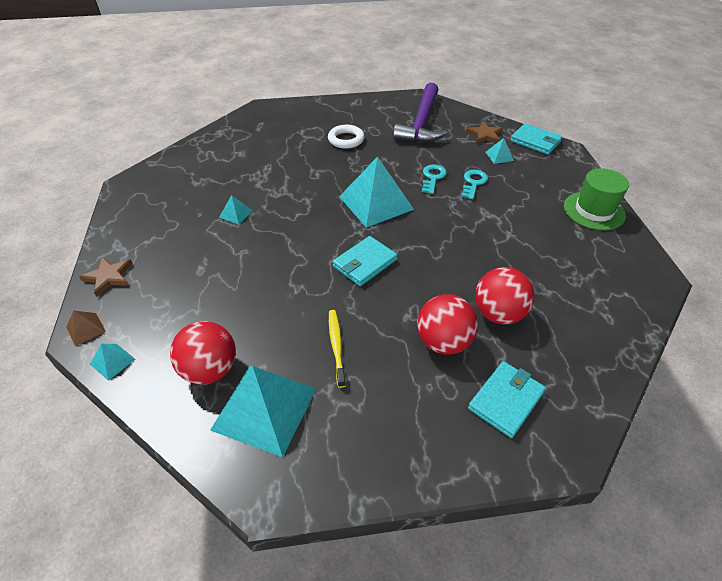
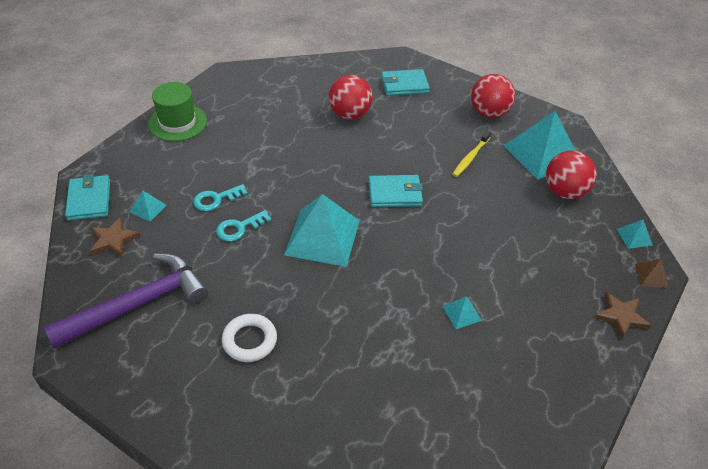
camera: 140 degrees left, 0 degrees up
(443, 342) = (402, 122): red ball -> red ball (489, 113)

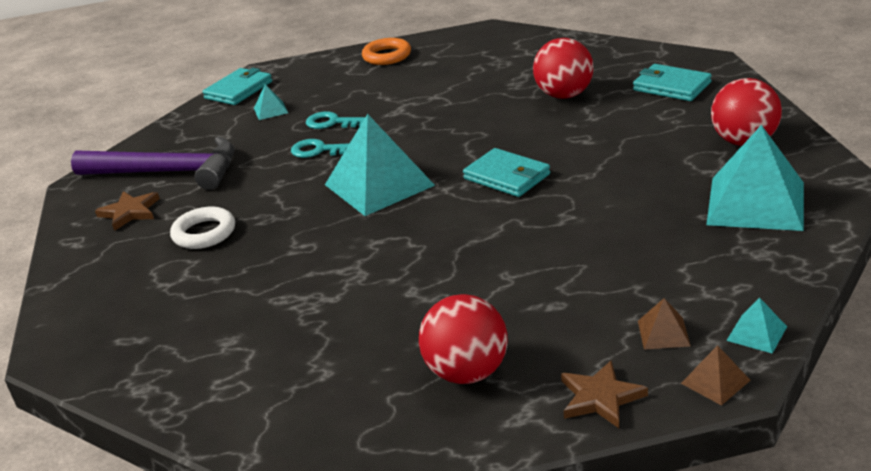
camera: 50 degrees right, 15 degrees down
(113, 240) = (215, 123): brown star -> brown star (130, 212)
(177, 122) = (387, 56): green hat -> orange ring
(462, 313) = (416, 303): turquoise pyramid -> none
(470, 157) = (649, 175): yellow toothbrush -> none
(564, 192) = (726, 250): red ball -> red ball (467, 372)
(599, 260) = (663, 333): none -> brown pyramid

